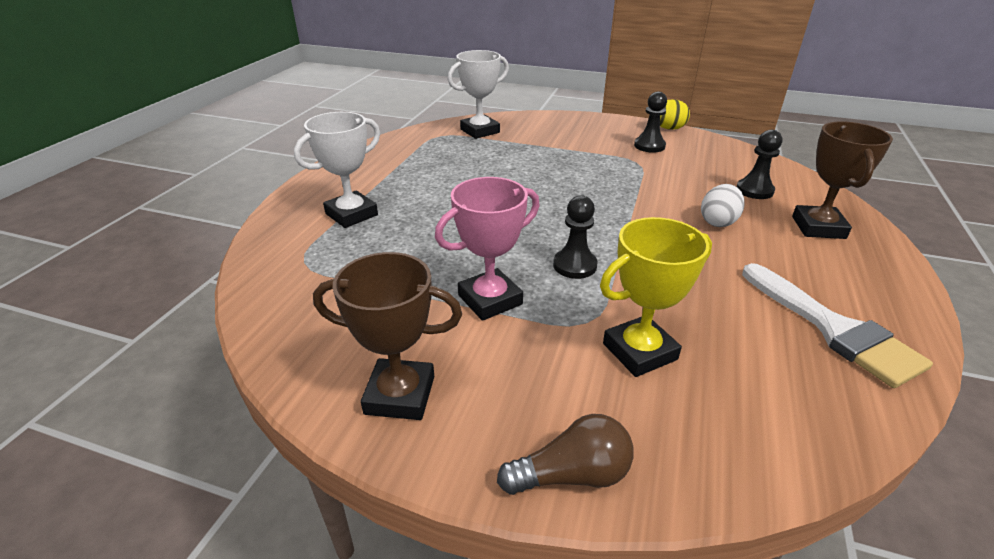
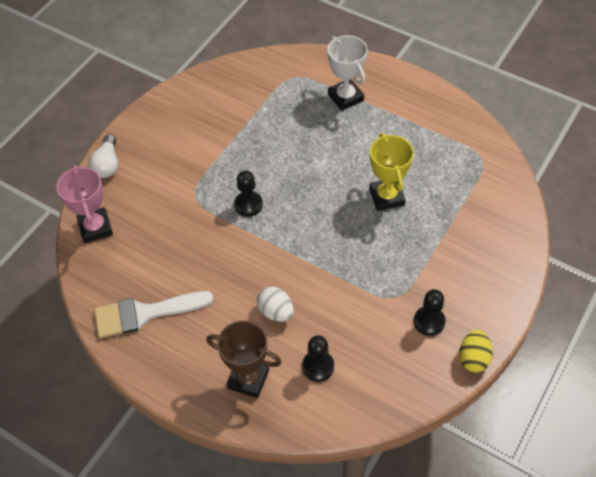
camera: 105 degrees right, 20 degrees up
(400, 395) = (172, 114): brown trophy -> none
(480, 131) = (488, 190): white trophy -> none
(490, 300) = (228, 156): pink trophy -> pink trophy (95, 228)
(572, 475) = (107, 164): brown light bulb -> white light bulb
(639, 351) = (164, 211): yellow trophy -> yellow trophy (386, 197)

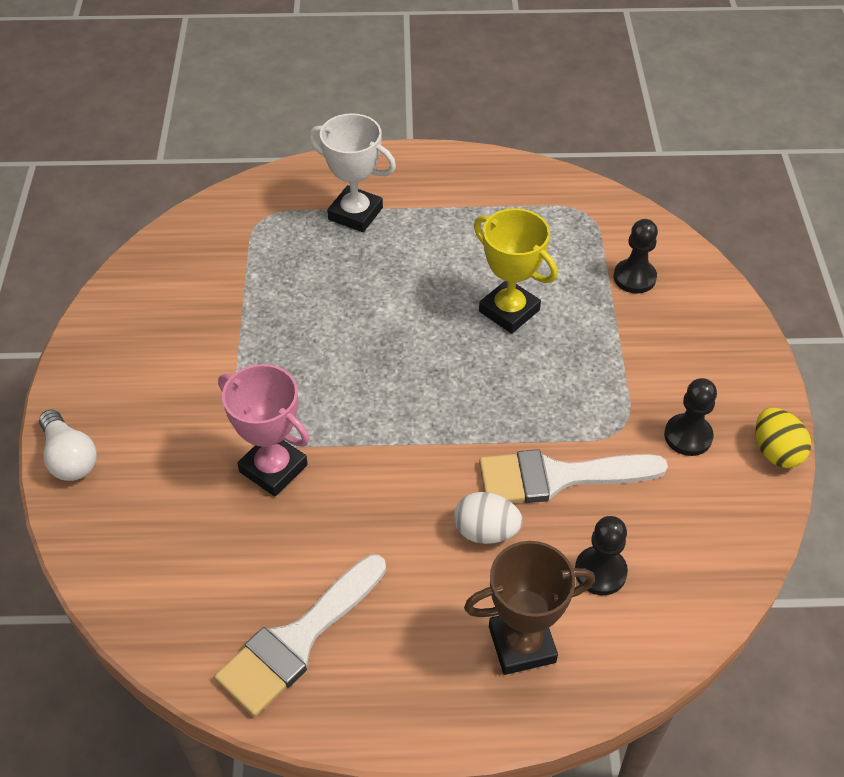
camera: 35 degrees left, 5 degrees down
(95, 228) = (120, 558): pink trophy -> pink trophy (273, 468)
(248, 204) = (332, 409): black pawn -> black pawn (634, 278)
(336, 304) = (557, 477): none -> white brush

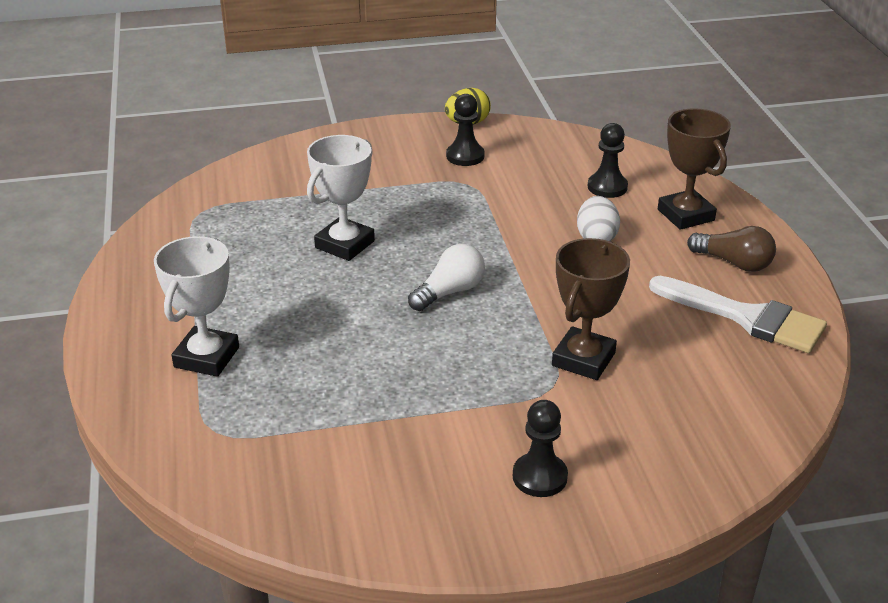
camera: 100 degrees left, 15 degrees down
(70, 458) = (633, 512): white light bulb -> white light bulb (450, 292)
(273, 468) = (583, 359): pink trophy -> brown trophy
(405, 665) = (734, 263): none -> brown light bulb
(509, 311) = (345, 244): yellow trophy -> white trophy
(557, 477) = (528, 209): white brush -> none
(634, 278) = (290, 183): black pawn -> black pawn (539, 477)

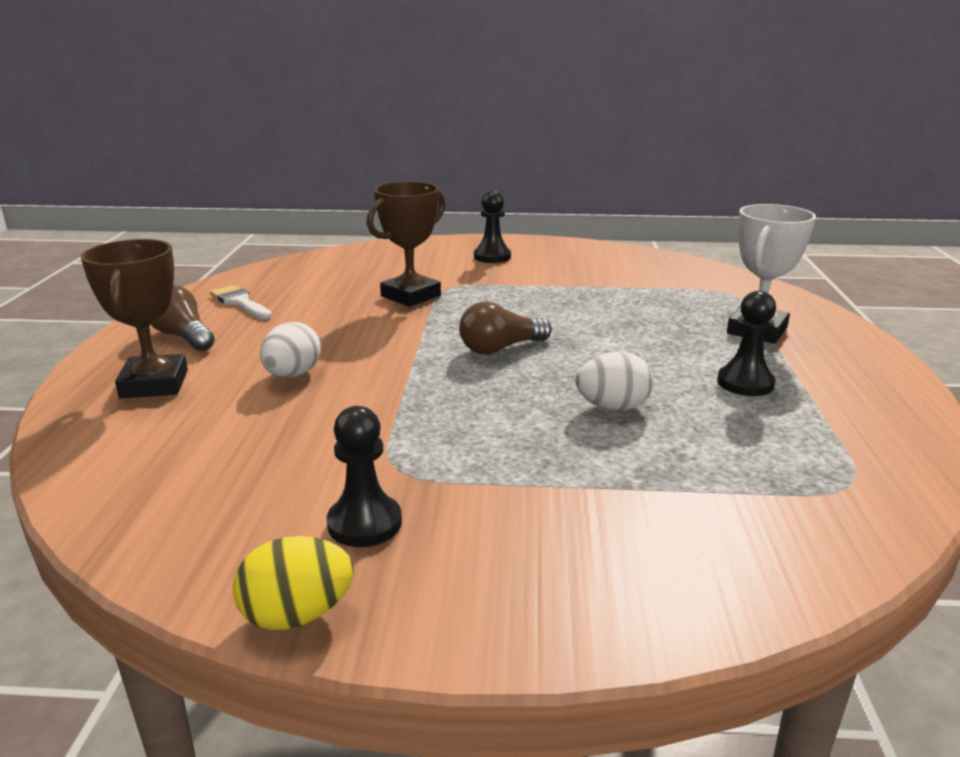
camera: 165 degrees left, 10 degrees down
(345, 244) = (612, 407): white trophy -> white egg
(450, 292) = (500, 348): white light bulb -> brown light bulb
(607, 187) = (199, 432): black pawn -> black pawn (745, 383)
(747, 317) = (240, 302): white brush -> white brush, size x0.58

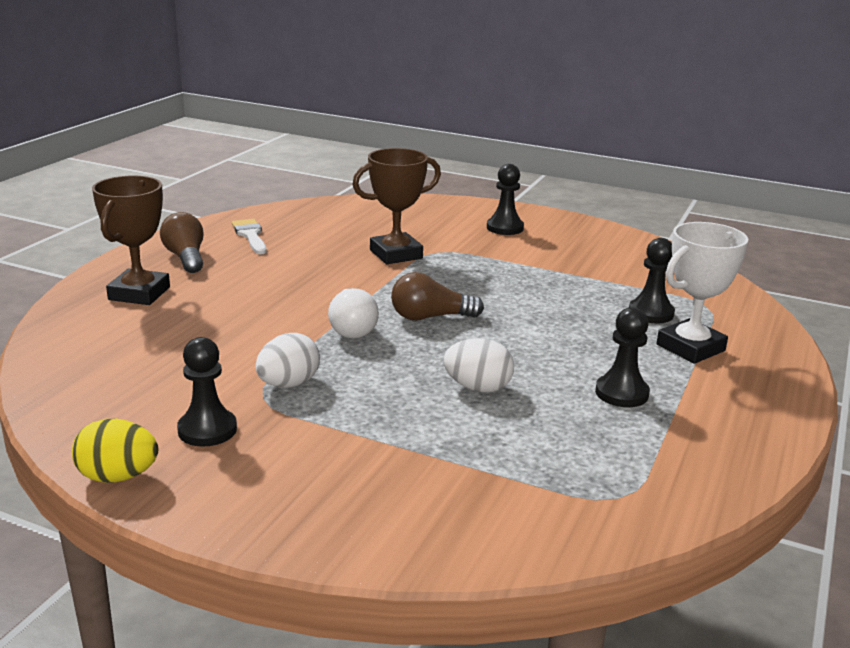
camera: 20 degrees right, 0 degrees up
(292, 375) = (244, 307): white egg -> white egg (288, 384)
(431, 374) = (352, 328): none -> white light bulb
(693, 307) = (651, 313): none -> black pawn

